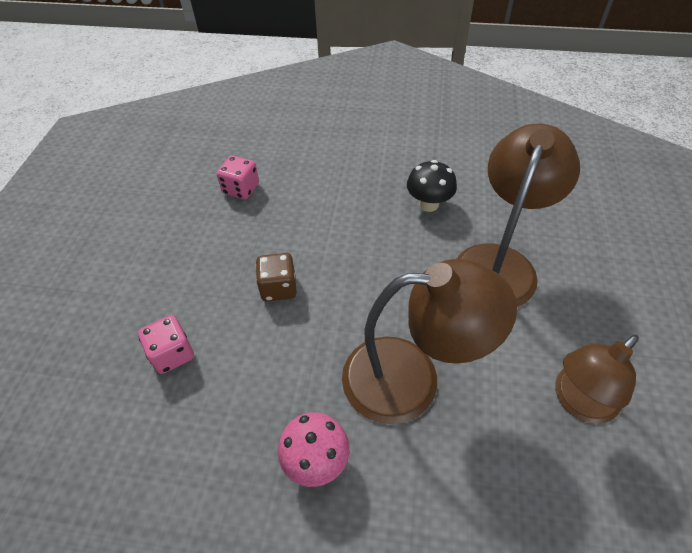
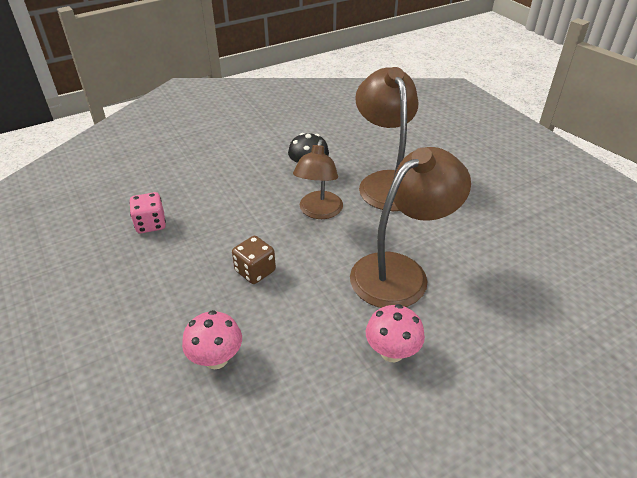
camera: 40 degrees left, 10 degrees down
(172, 354) = (216, 359): pink dice -> pink mushroom
(578, 402) = (498, 230): brown lamp -> brown lamp (319, 212)

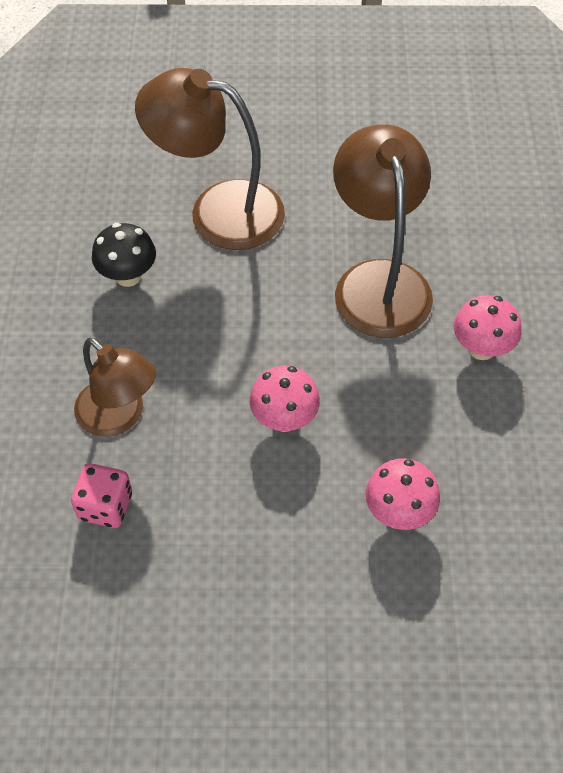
camera: 60 degrees left, 15 degrees up
(255, 271) = (284, 419): brown dice -> pink mushroom
(319, 212) = (222, 306): brown lamp -> brown lamp (119, 417)

